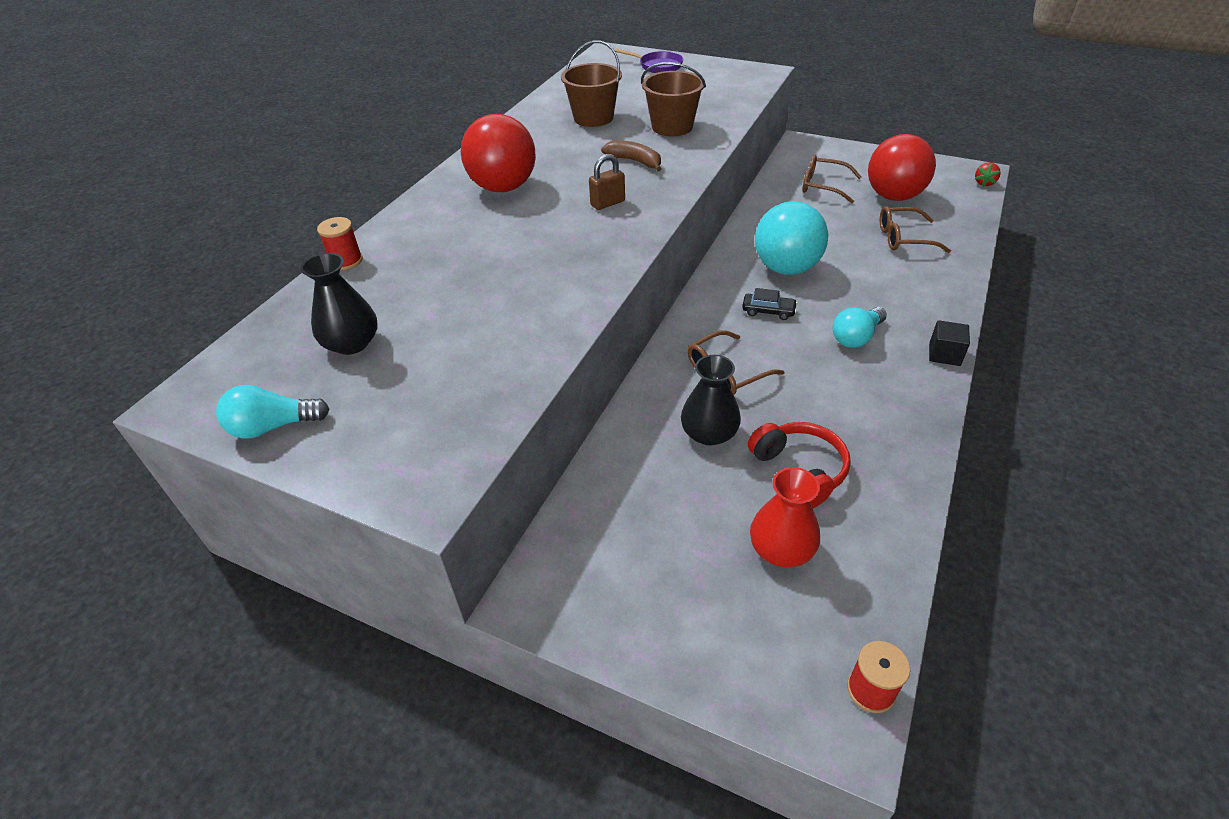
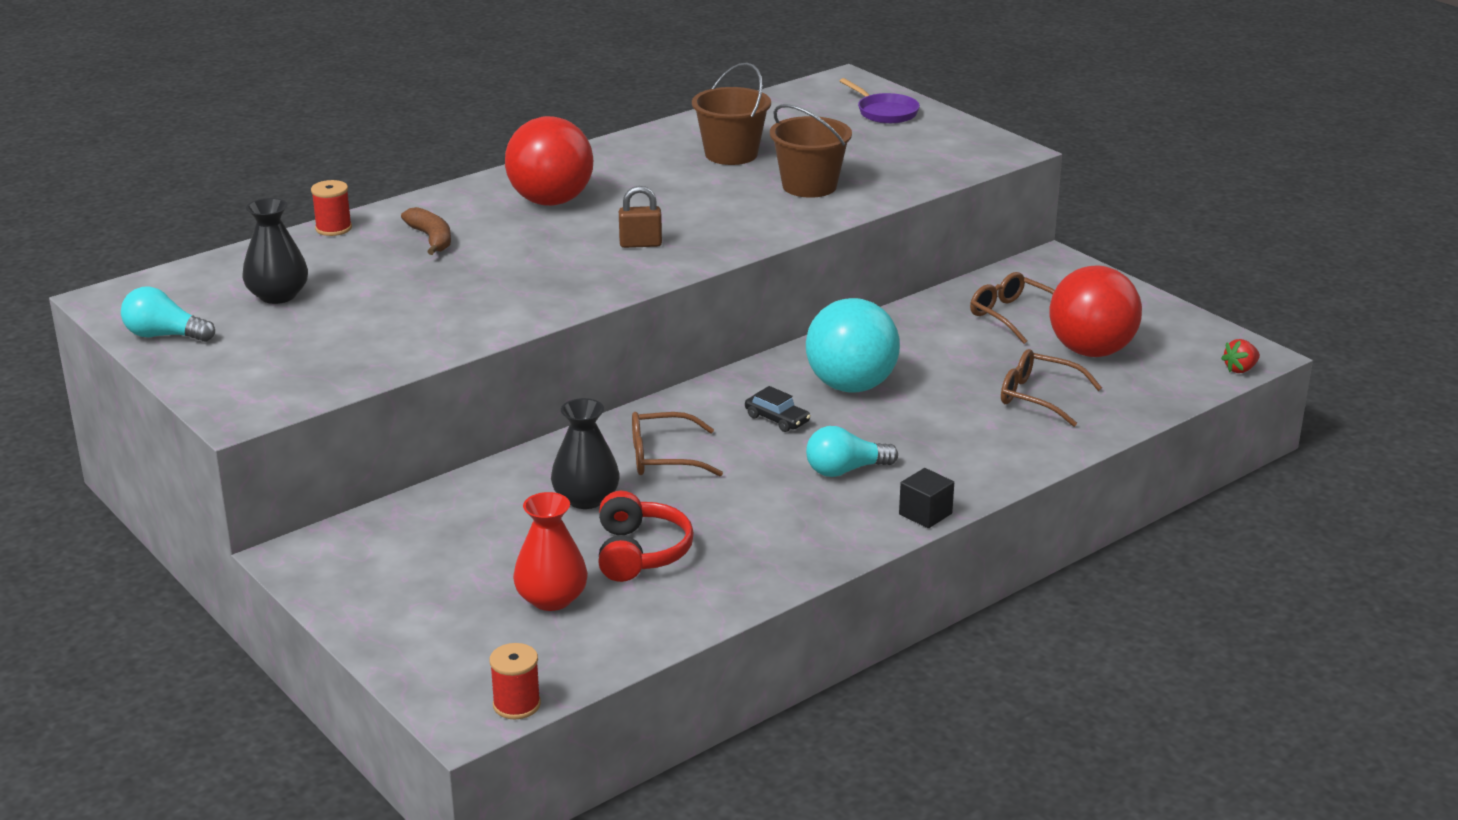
camera: 25 degrees right, 15 degrees down
(635, 161) = (721, 211): brown banana -> brown banana (431, 239)

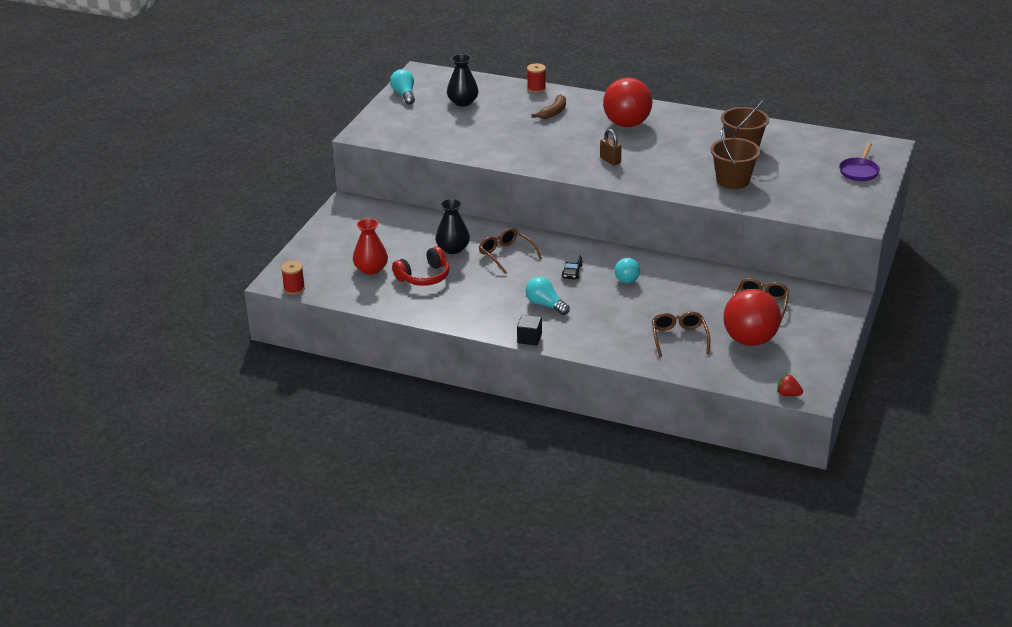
camera: 60 degrees right, 5 degrees up
(851, 386) = (626, 281): turquoise ball -> turquoise ball, size x0.48

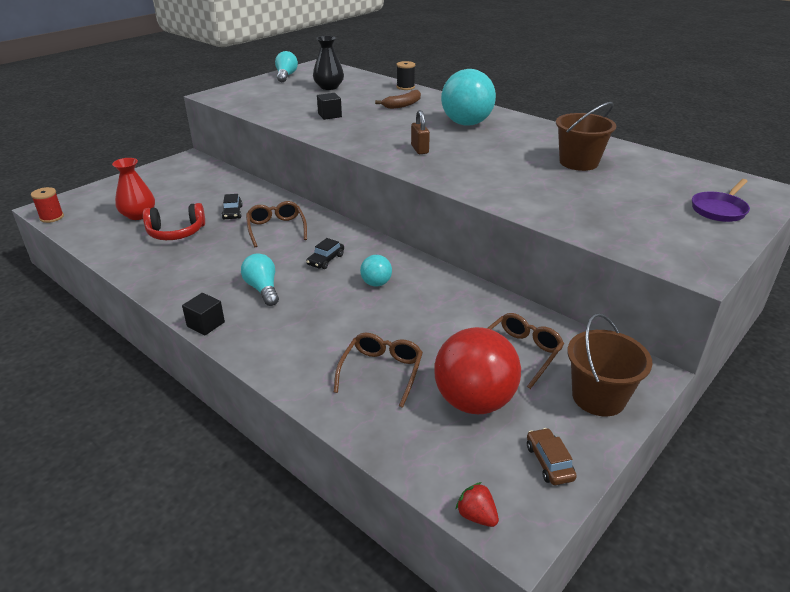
camera: 20 degrees right, 0 degrees up
(453, 249) = (232, 213): black vase -> black car
(499, 138) = (329, 115): none -> black cube
(536, 88) = (405, 87): red spool -> black spool
(627, 124) = (466, 123): red ball -> turquoise ball
(733, 180) = (544, 191): brown bucket -> brown bucket (598, 397)
(812, 360) = (549, 462): none -> brown car

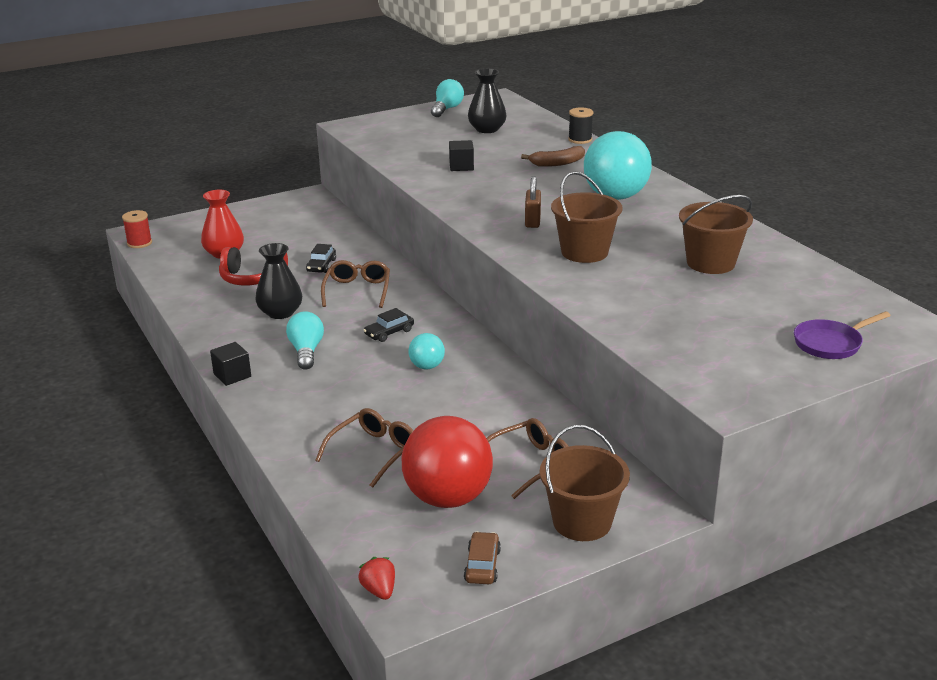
camera: 20 degrees right, 5 degrees down
(219, 258) = (280, 312): none -> black vase
(479, 167) = (584, 252): none -> brown bucket

